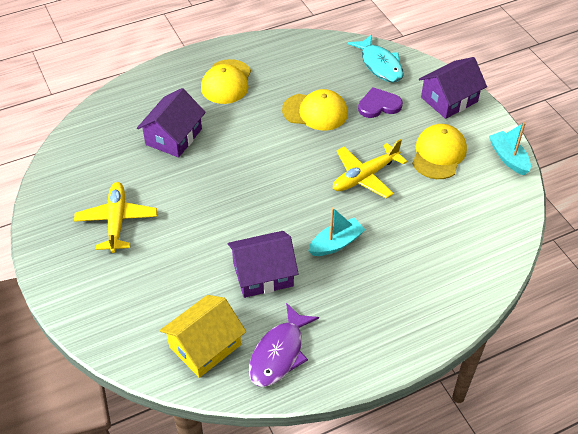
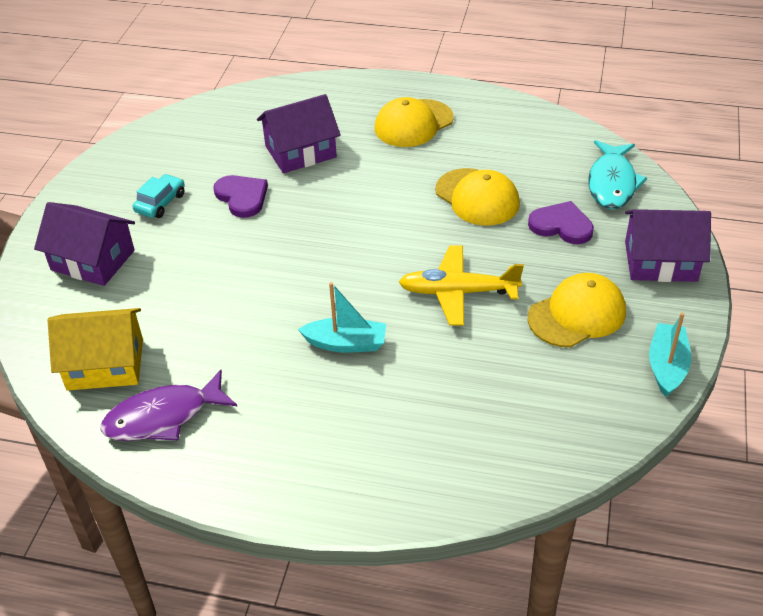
camera: 40 degrees right, 5 degrees down
(117, 221) = (160, 203): yellow plane -> turquoise car
(169, 187) = (242, 197): none -> purple heart
(263, 274) = (236, 330): purple house -> purple house (93, 260)

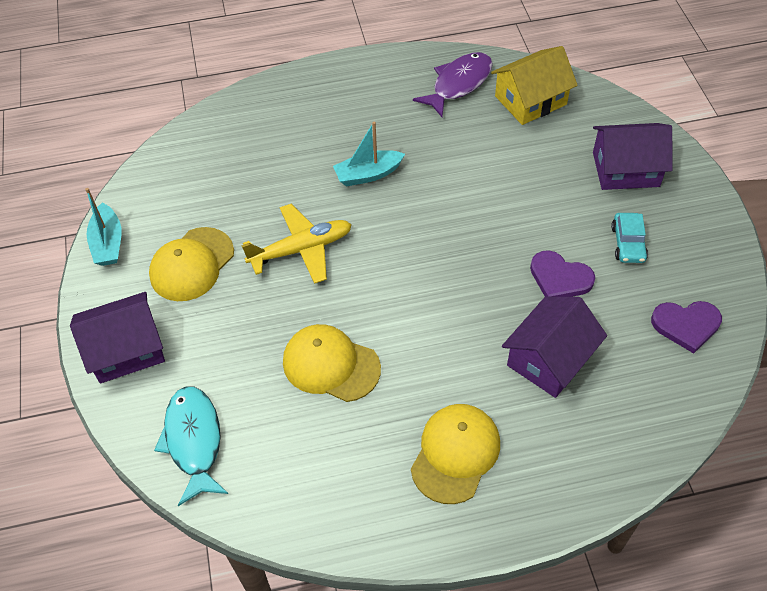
camera: 155 degrees right, 10 degrees up
(561, 225) = (233, 359): purple heart -> purple heart (686, 325)

